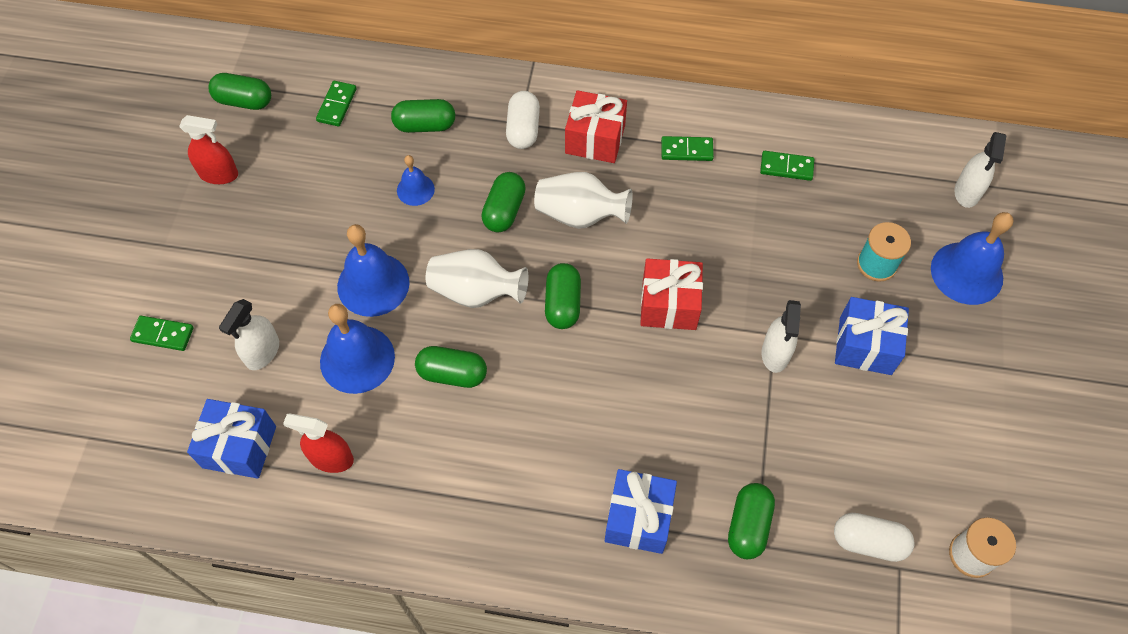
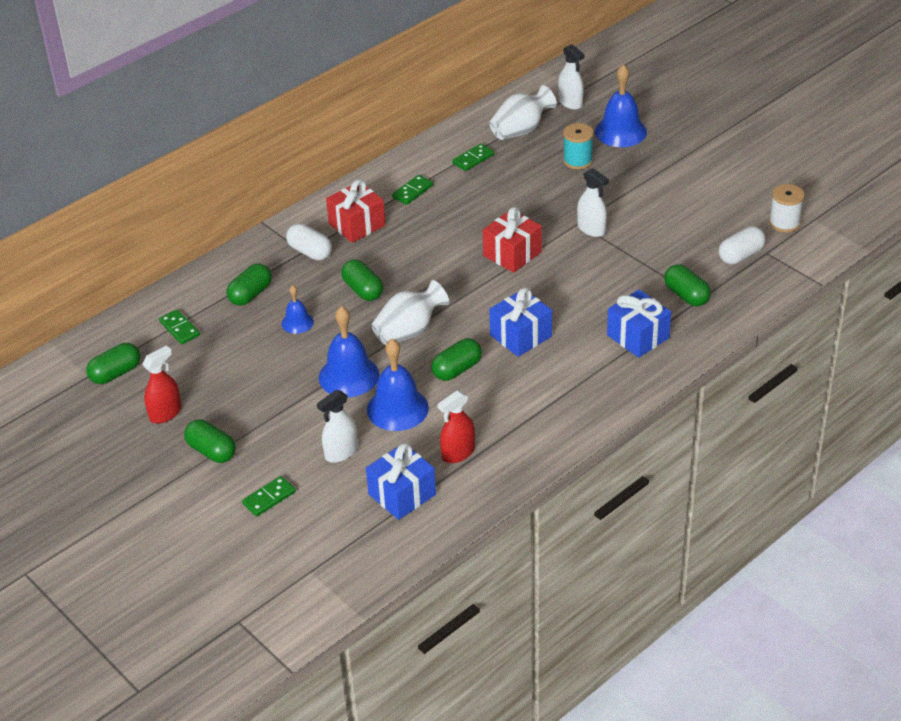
camera: 50 degrees left, 20 degrees down
(262, 352) = (341, 452): white spray bottle -> white spray bottle turned 75 degrees clockwise
(562, 304) = (461, 297): green capsule -> green capsule (211, 451)
(580, 215) = (405, 259): white vase -> white vase (521, 130)
(865, 345) = (624, 193): blue gift -> blue gift (520, 336)

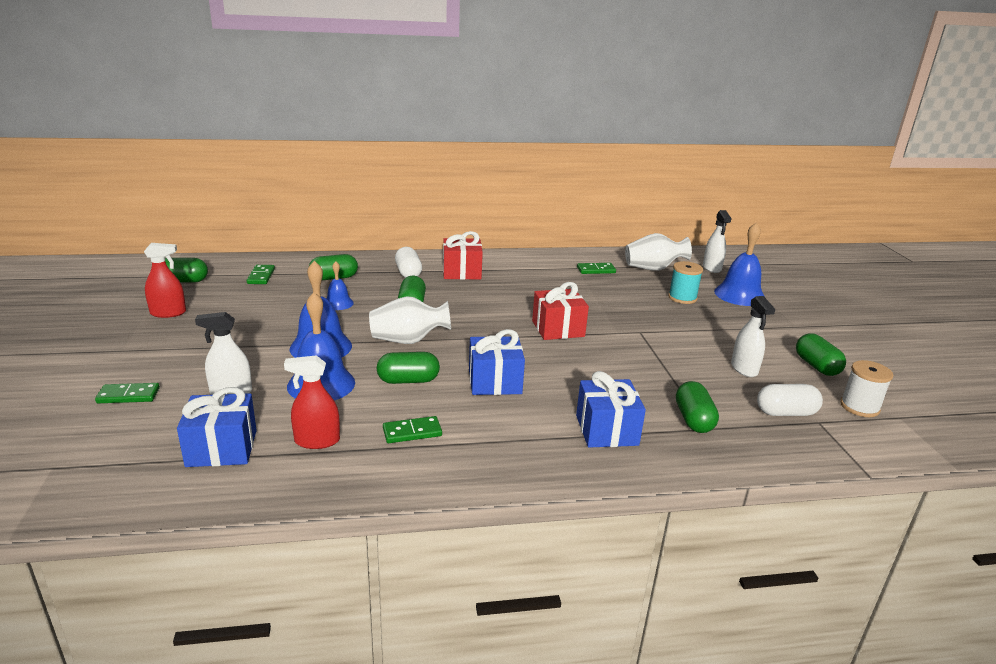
camera: 30 degrees right, 15 degrees down
(211, 451) = (152, 347): green capsule -> green capsule (816, 366)
(412, 191) = (527, 270): green domino -> green domino (412, 432)
(591, 229) = (647, 339): white spray bottle -> white spray bottle (744, 369)

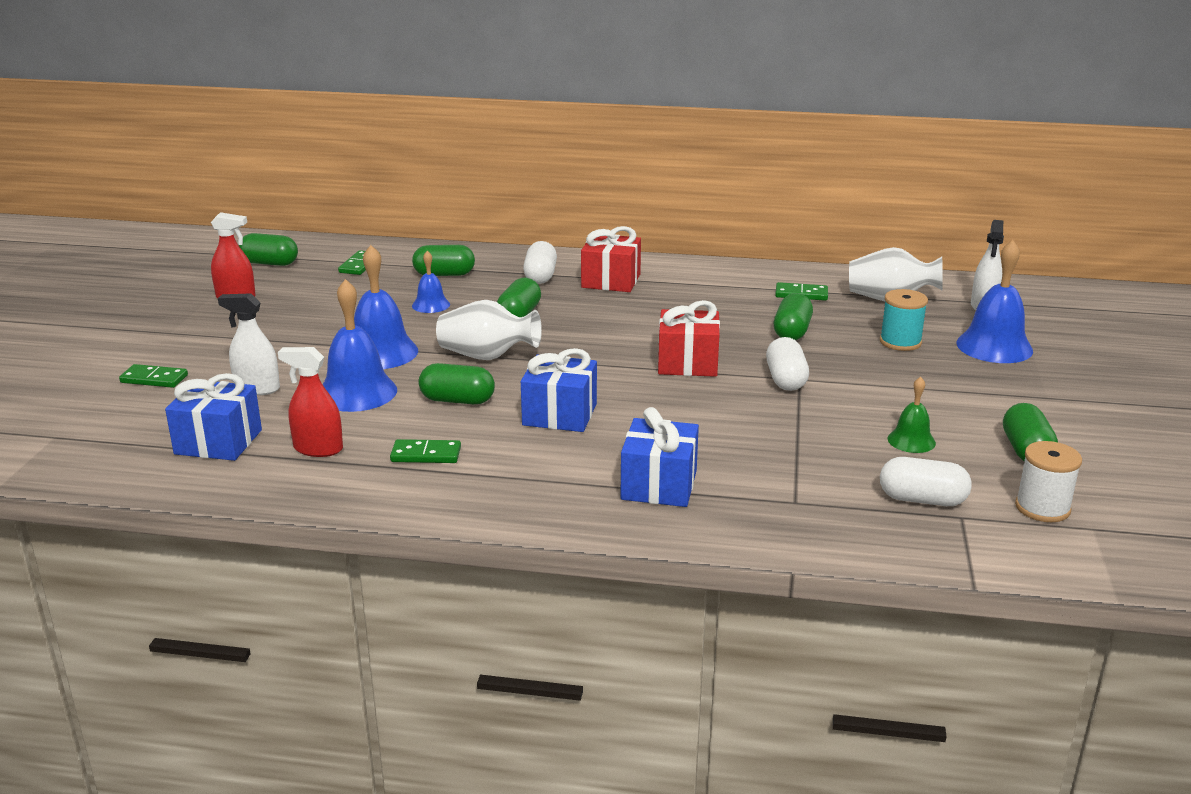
camera: 20 degrees right, 0 degrees up
(632, 333) = (786, 379): none -> white capsule
(693, 420) = (783, 490): green capsule -> green capsule (792, 332)
(744, 369) = (911, 440): white spray bottle -> green bell

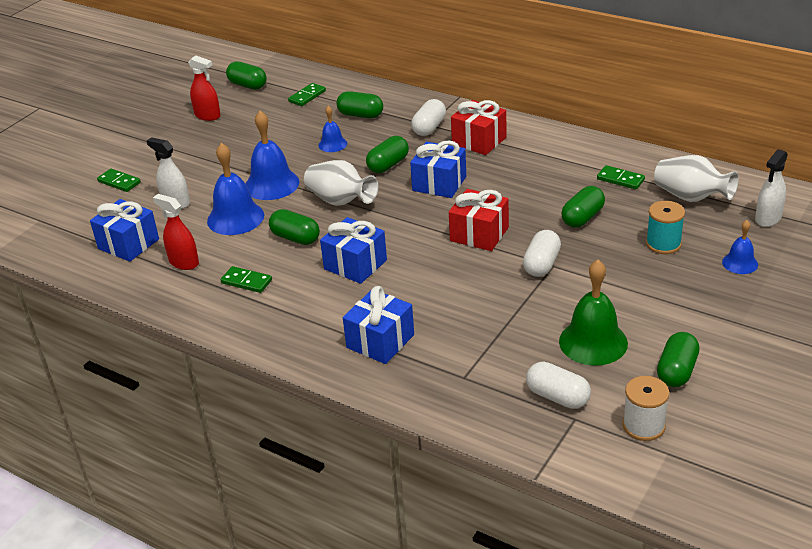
camera: 25 degrees right, 10 degrees up
(597, 324) = (439, 183): none -> blue gift
(911, 440) = (593, 342): green bell -> green bell, size x1.82
(994, 346) = (740, 263): blue bell -> blue bell, size x0.55

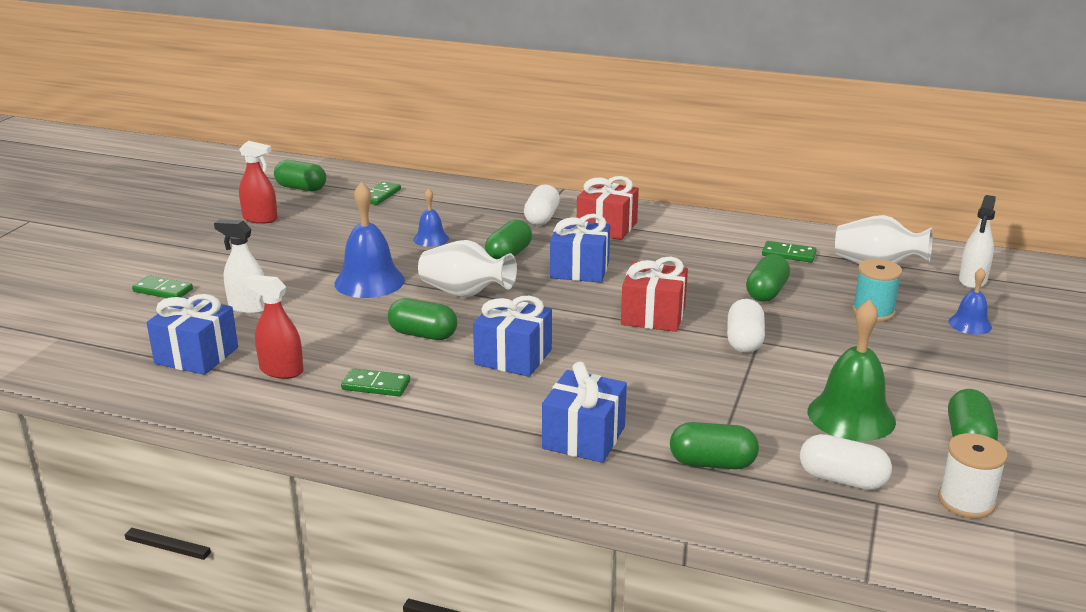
camera: 15 degrees left, 10 degrees down
(235, 218) = (335, 318): blue bell -> none
(360, 115) = (453, 210): green capsule -> green capsule (712, 463)

